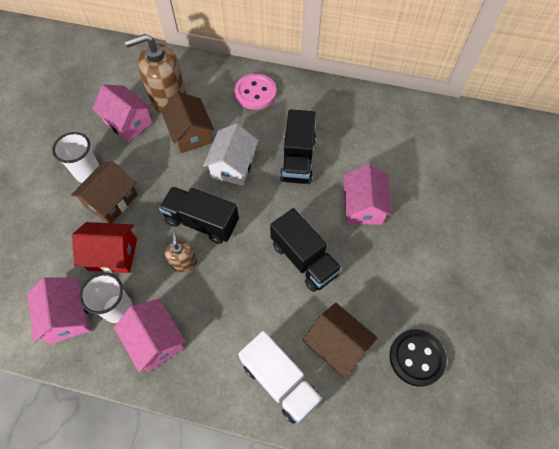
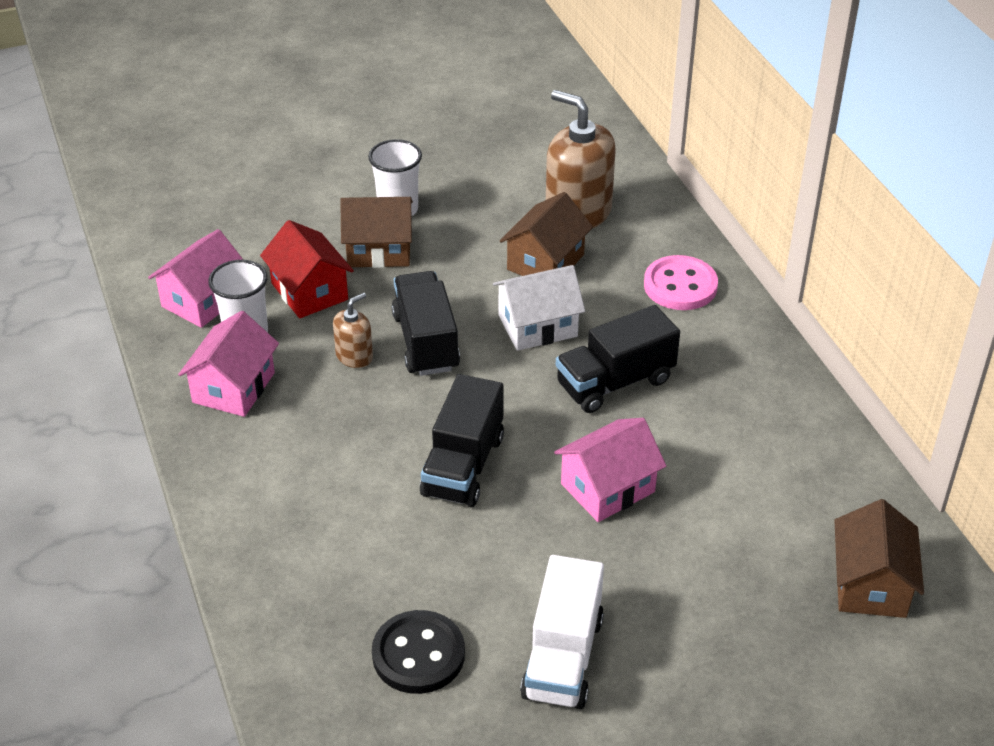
camera: 55 degrees right, 20 degrees down
(128, 122) = (503, 200): pink house -> none
(280, 381) = (271, 526): white truck -> white truck (562, 657)
(337, 344) = (367, 559): brown house -> brown house (870, 584)

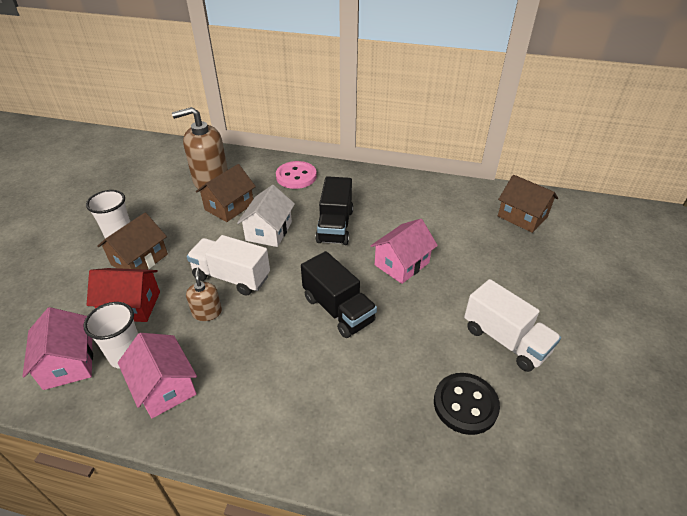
camera: 55 degrees left, 0 degrees up
(426, 342) = (231, 277): black truck -> white truck
(545, 262) = (229, 206): brown house -> brown house turned 60 degrees clockwise
(608, 488) = (402, 264): pink house -> pink house turned 45 degrees clockwise

